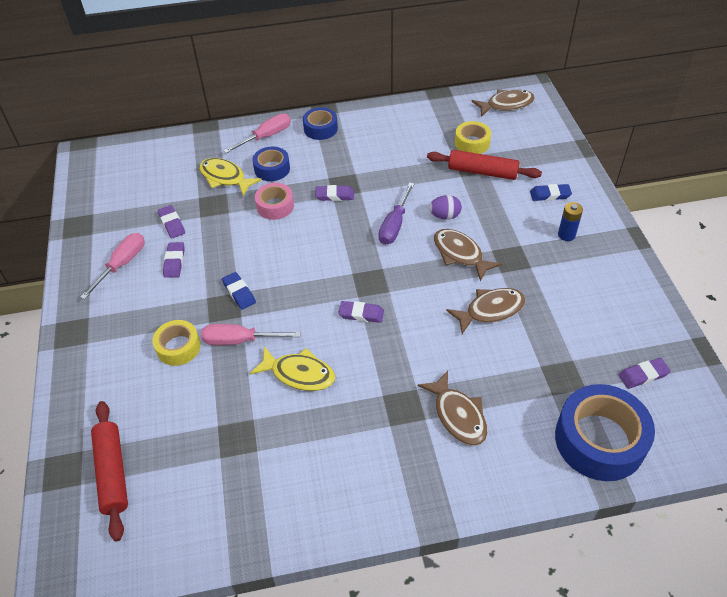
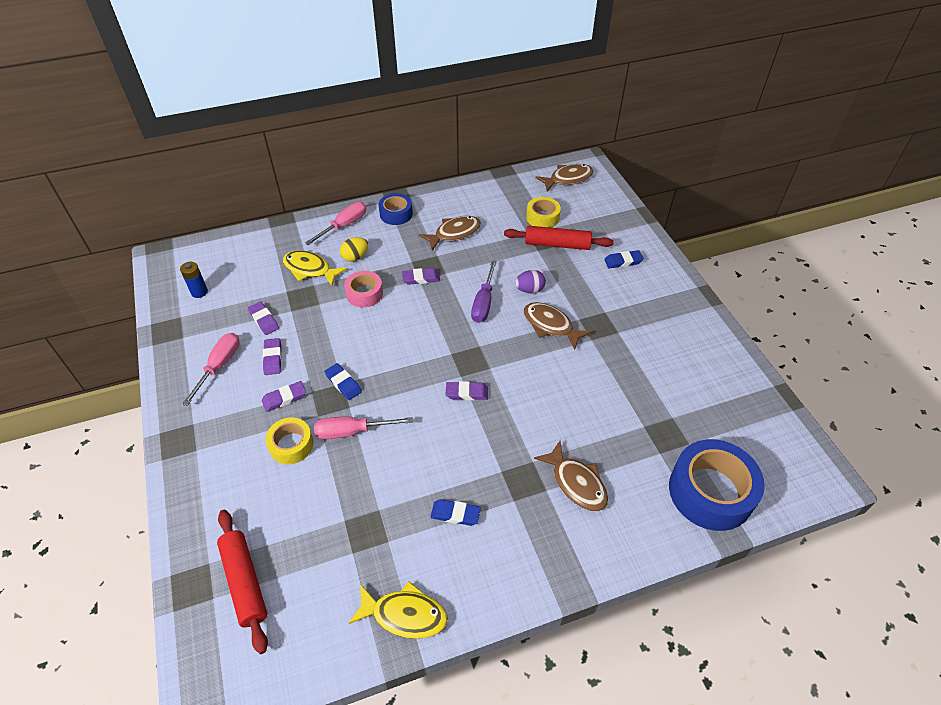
camera: 10 degrees left, 0 degrees up
(272, 169) = (355, 257): blue tape -> yellow egg
(299, 374) = (416, 459): yellow fish -> yellow fish (404, 614)
(328, 432) = (455, 514): none -> blue eraser
(490, 310) = (588, 377): brown fish -> brown fish (454, 233)
(566, 235) = (645, 298): blue battery -> blue battery (199, 292)
(643, 375) = (738, 425): purple eraser -> purple eraser (284, 398)

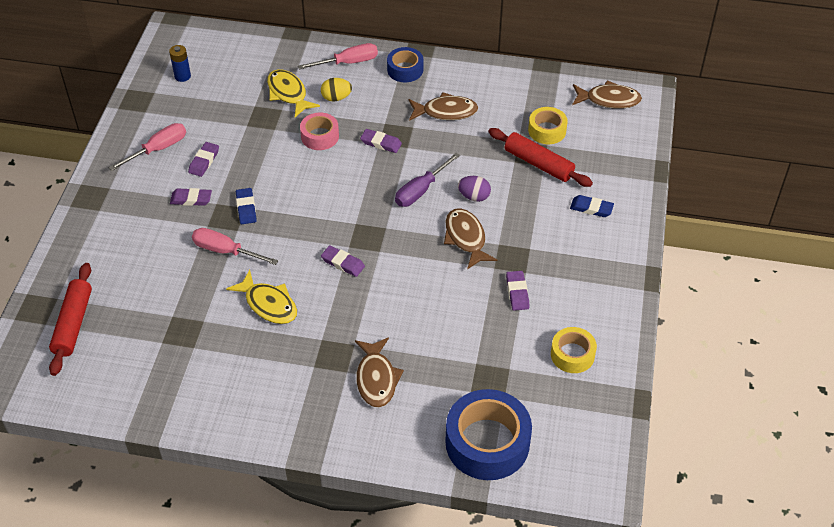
camera: 30 degrees right, 0 degrees up
(264, 320) = (219, 124): purple eraser -> purple eraser (517, 292)
(291, 445) = (171, 239): yellow tape -> yellow tape (572, 355)
(404, 614) = (168, 404): yellow fish -> yellow fish (268, 304)
(455, 514) = (259, 353): blue eraser -> none

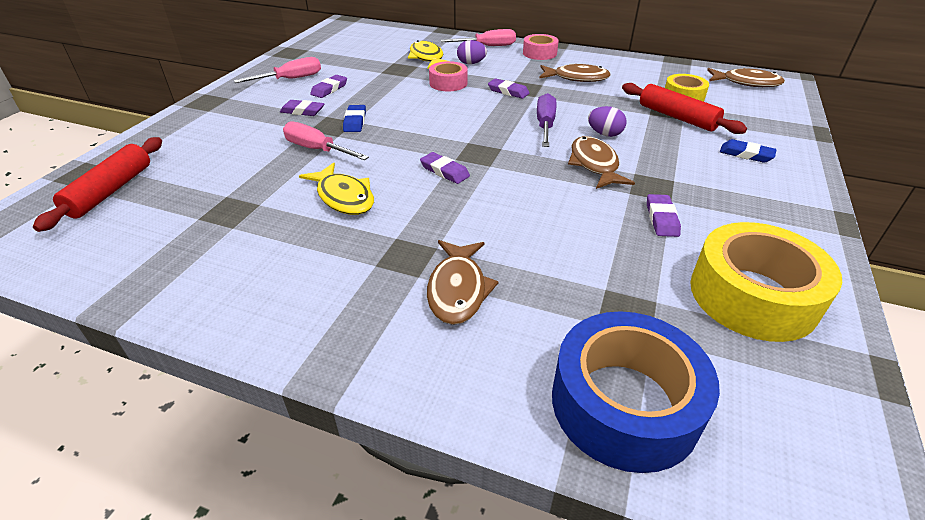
camera: 10 degrees right, 10 degrees down
(182, 76) = (338, 43): blue battery -> none
(336, 98) = (471, 63): yellow egg -> purple egg
(405, 70) = (539, 53): blue tape -> pink tape
(420, 190) = (545, 125): purple screwdriver -> purple screwdriver turned 135 degrees clockwise
(572, 355) = (752, 296): yellow tape -> yellow tape, size x1.81

